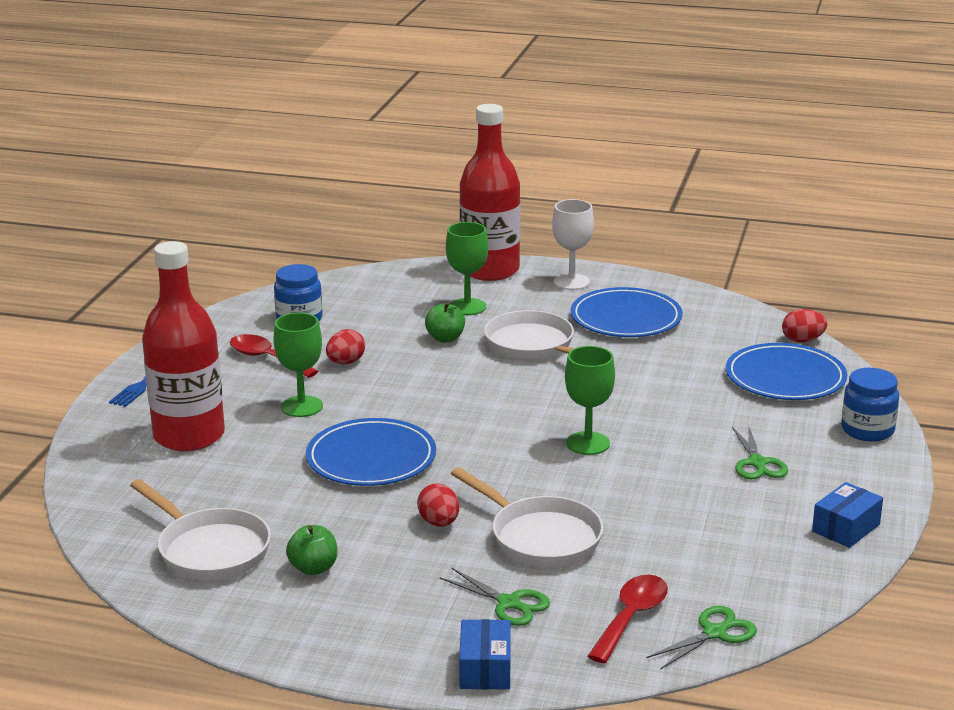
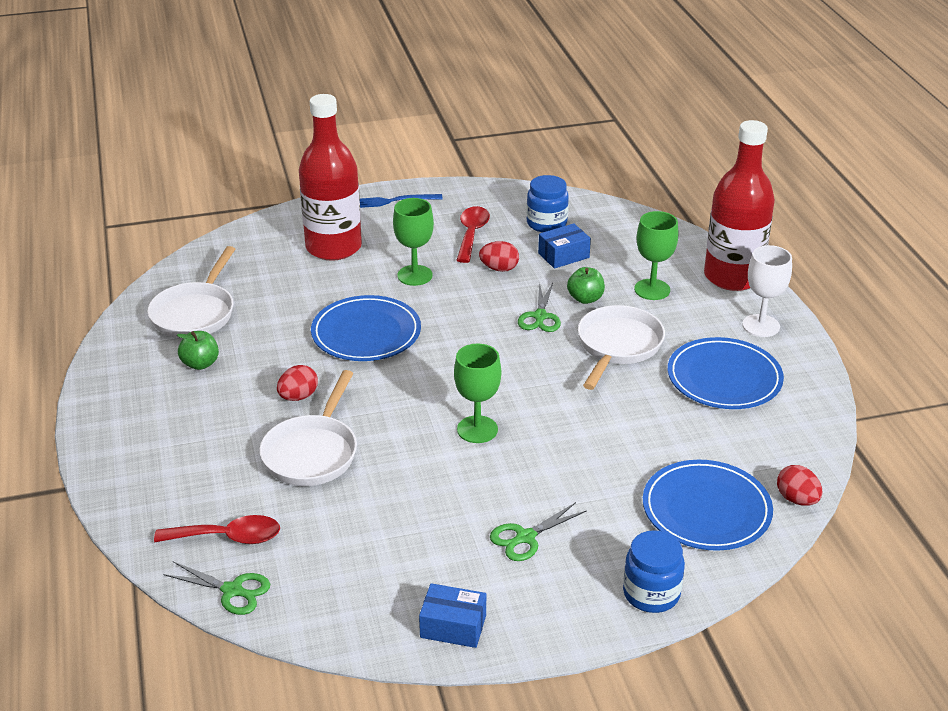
camera: 60 degrees right, 10 degrees up
(485, 669) = (119, 486): blue box -> blue box (563, 255)
(509, 603) = (210, 468): green scissors -> green scissors (540, 316)

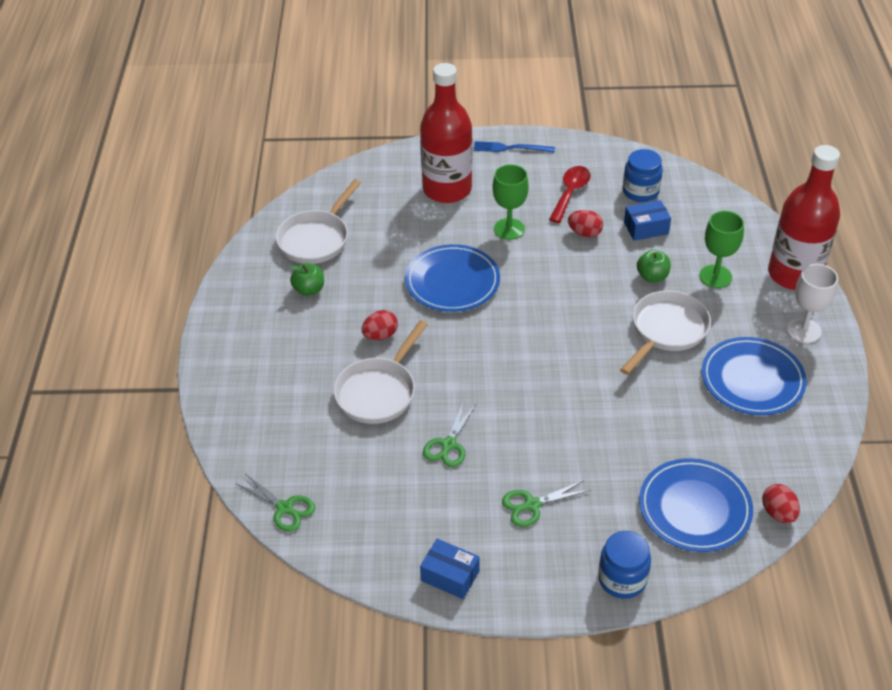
camera: 15 degrees right, 10 degrees up
(228, 537) = (293, 459): red spoon -> none
(477, 429) = (520, 393): green goblet -> none
(540, 316) = (606, 289): green scissors -> green scissors (448, 445)

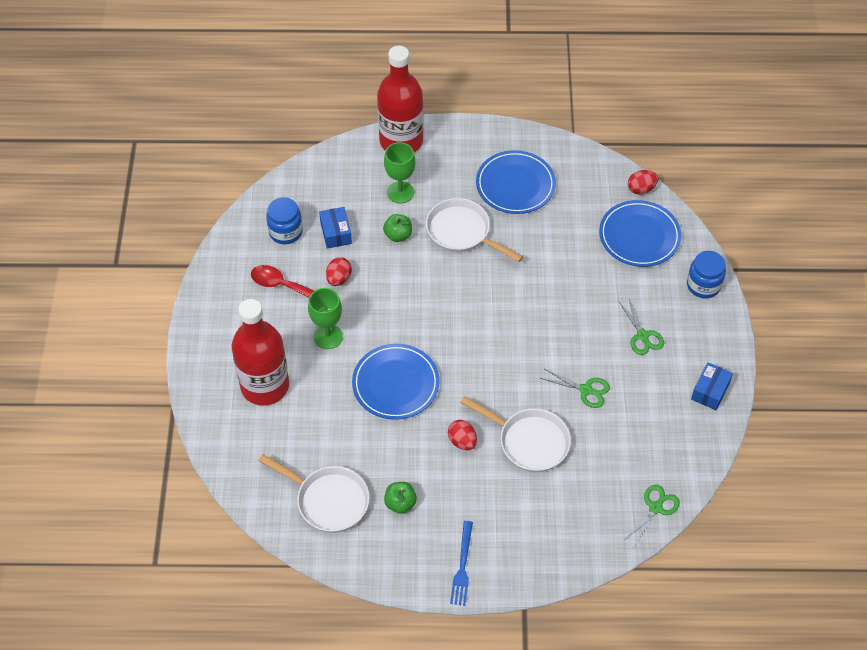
camera: 90 degrees left, 10 degrees up
(510, 148) = (207, 330): blue fork -> blue fork (462, 566)
(803, 330) = (464, 145): white goblet -> none

